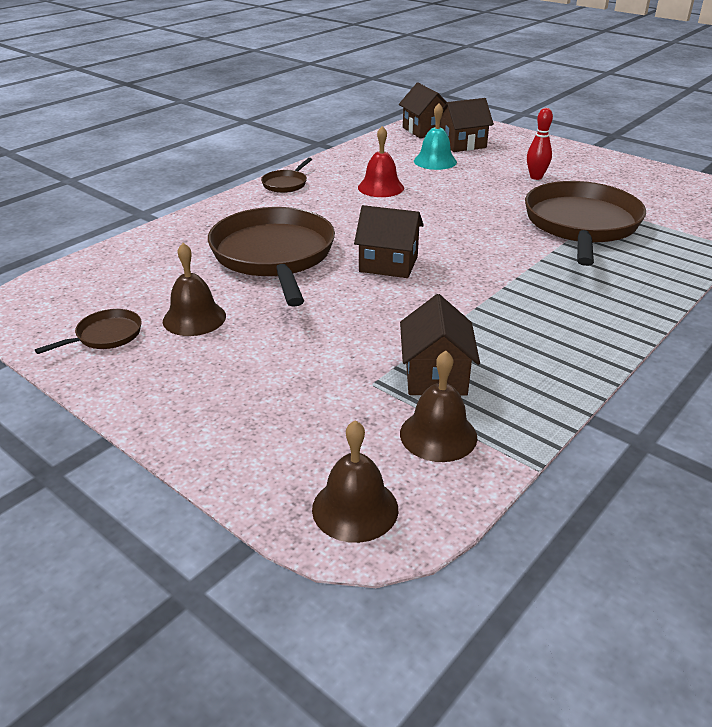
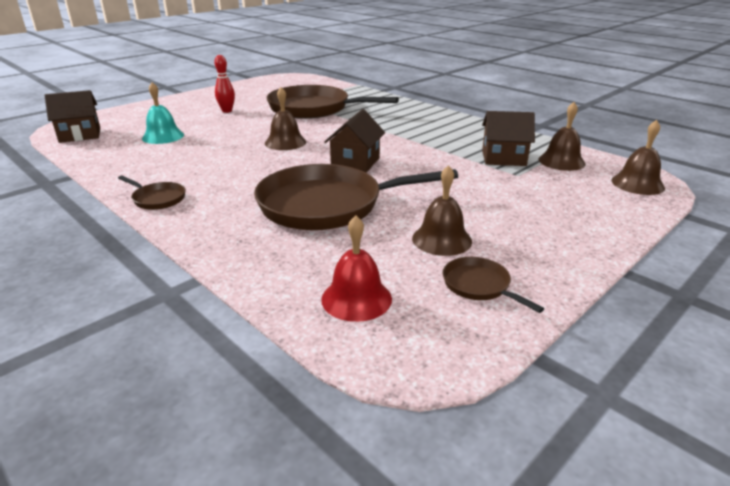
camera: 85 degrees left, 5 degrees down
(381, 187) = (204, 158): red bell -> red bell (356, 298)
(441, 220) = (285, 142): none -> brown bell
(462, 144) = (134, 125): brown house -> none

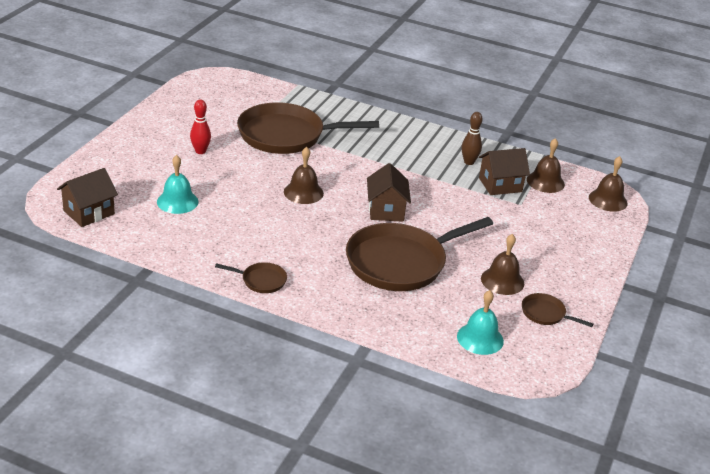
camera: 25 degrees left, 5 degrees up
(356, 298) = (480, 338): red bell -> turquoise bell
(480, 139) = (469, 162): none -> brown bowling pin

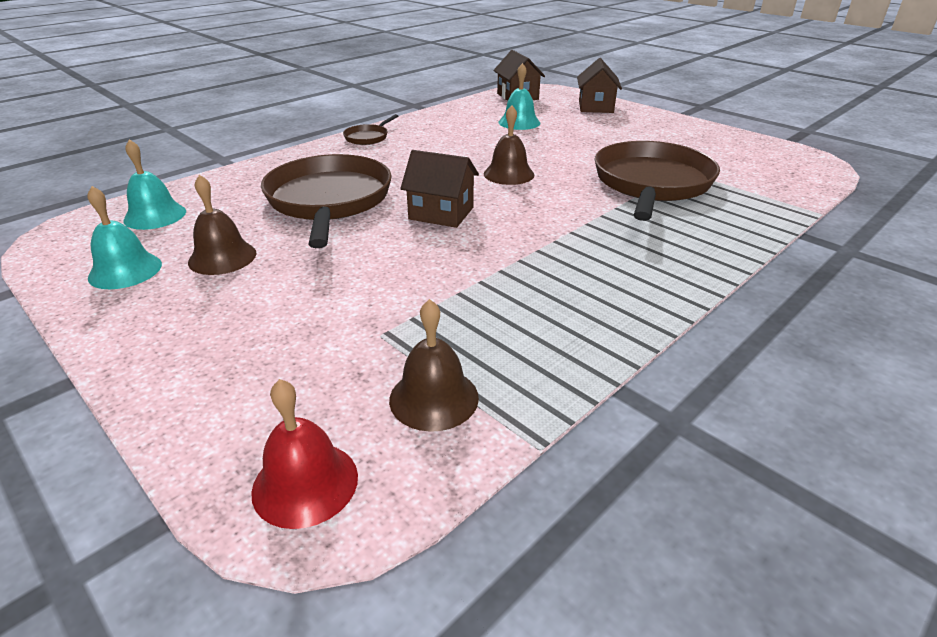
camera: 115 degrees right, 0 degrees up
(200, 151) = (615, 139): red bowling pin -> none
(469, 162) = (543, 316): brown bowling pin -> none
(500, 185) = (452, 330): brown house -> brown house (595, 107)
(545, 314) = (125, 270): brown pan -> turquoise bell
(608, 200) = (305, 483): brown bell -> red bell

